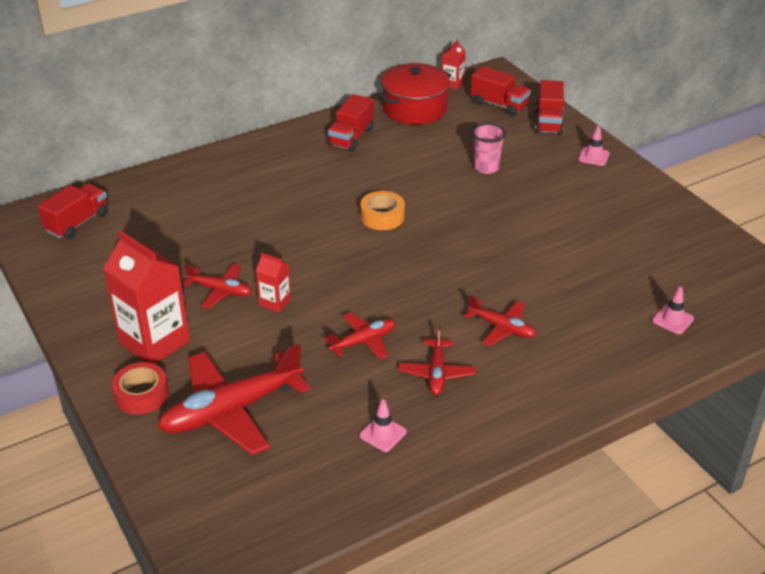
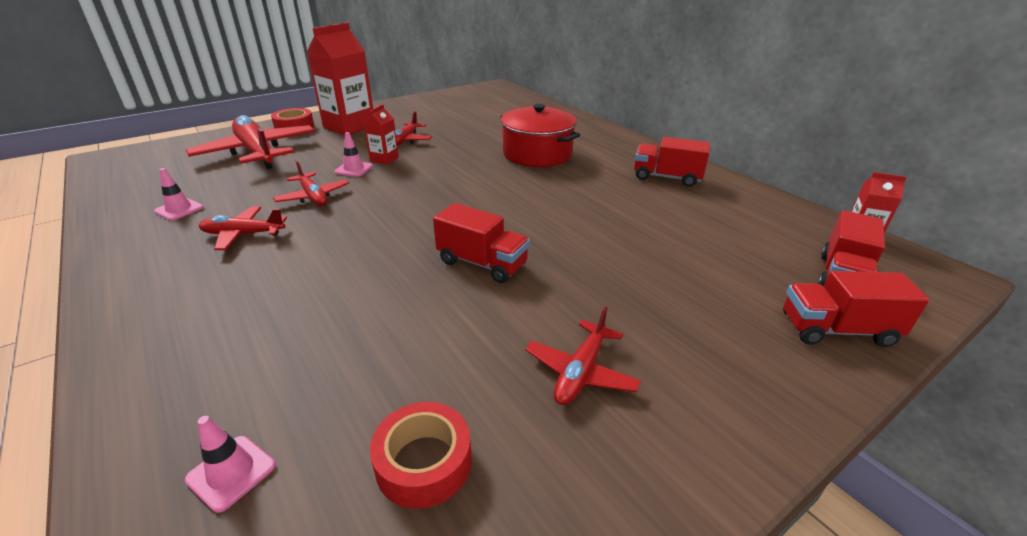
camera: 85 degrees right, 5 degrees down
(77, 223) = (491, 98): red truck -> red truck (482, 263)
(382, 217) = (519, 199): orange tape -> none
(414, 109) = (763, 211): red pot -> red pot (537, 154)
(486, 167) = (653, 265): pink cup -> none
(502, 328) = (297, 276): red plane -> red plane (580, 372)
(594, 156) = (758, 387): pink traffic cone -> pink traffic cone (353, 169)
(656, 259) = (424, 462): none -> red tape

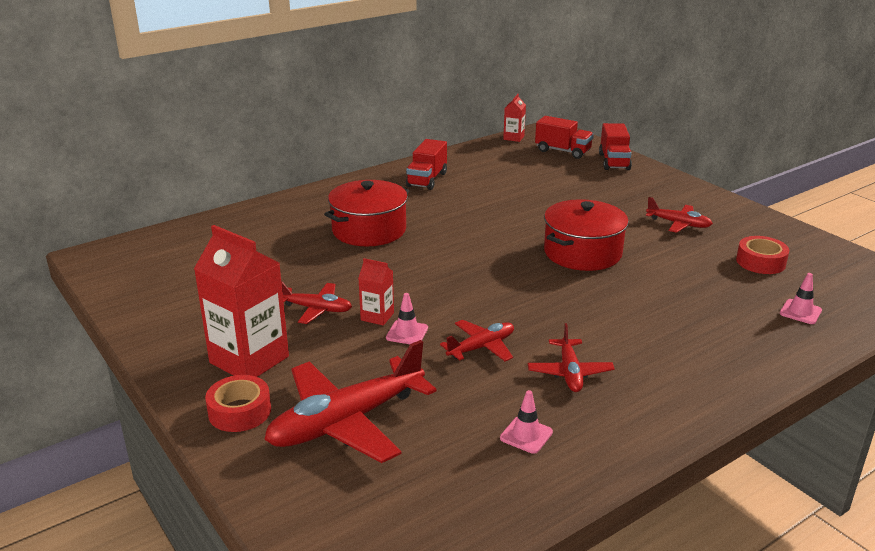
camera: 90 degrees left, 5 degrees down
(482, 263) = (582, 253): red truck -> red pot

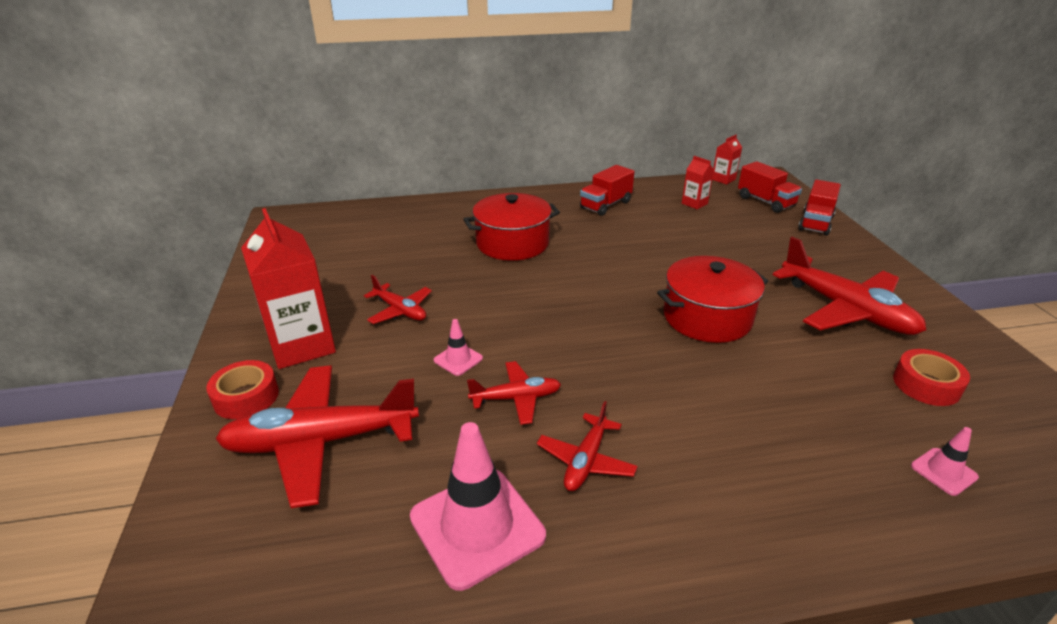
camera: 25 degrees right, 5 degrees up
(377, 316) = (446, 333): red carton -> red carton (694, 203)
(526, 435) = (477, 526): pink traffic cone -> pink traffic cone, size x2.12
(679, 224) = (846, 310): red plane -> red plane, size x1.91

